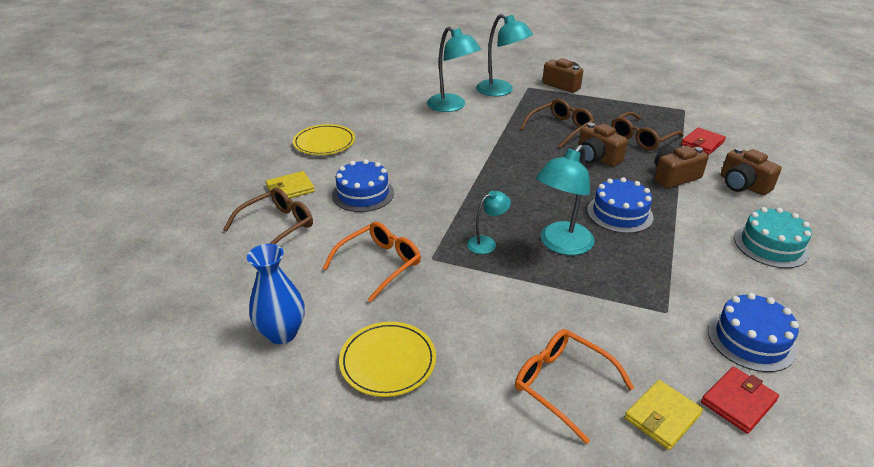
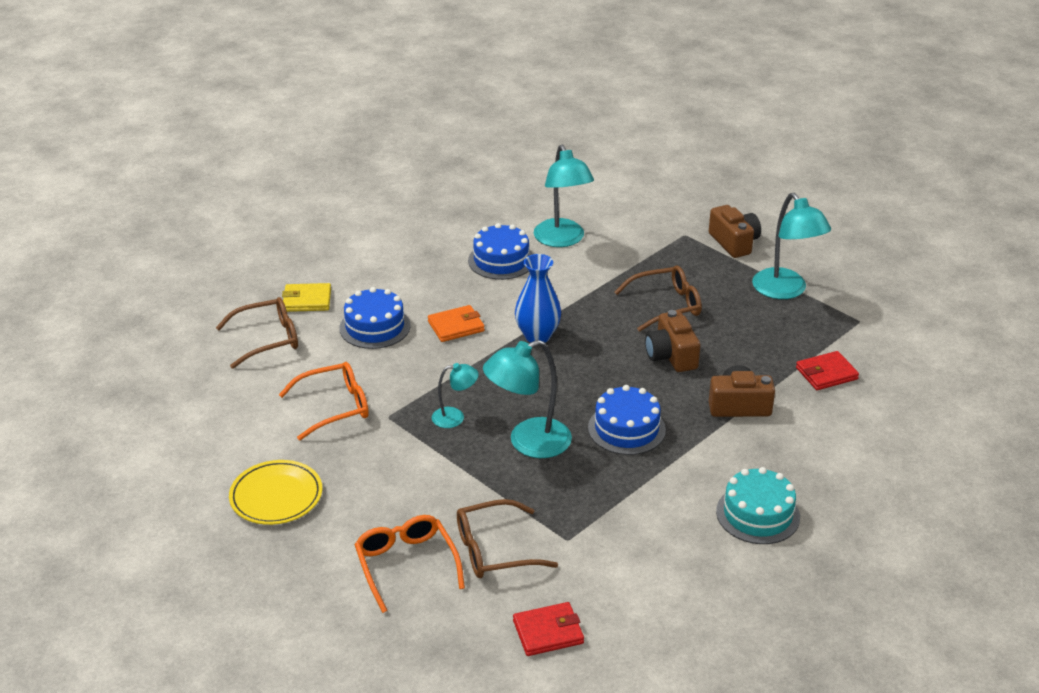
camera: 25 degrees right, 0 degrees up
(282, 333) = (207, 443): blue vase -> blue vase (537, 336)
(324, 143) = (379, 252): yellow plate -> none
(427, 177) = (456, 326): none -> orange wallet
(501, 91) = (643, 232): turquoise lamp -> turquoise lamp (785, 291)
(642, 138) = (755, 345): brown glasses -> brown glasses (495, 550)
(662, 416) = (467, 618): yellow wallet -> none
(743, 185) = (812, 439): brown camera -> none
(751, 340) = (622, 590): blue cake -> blue cake (501, 260)

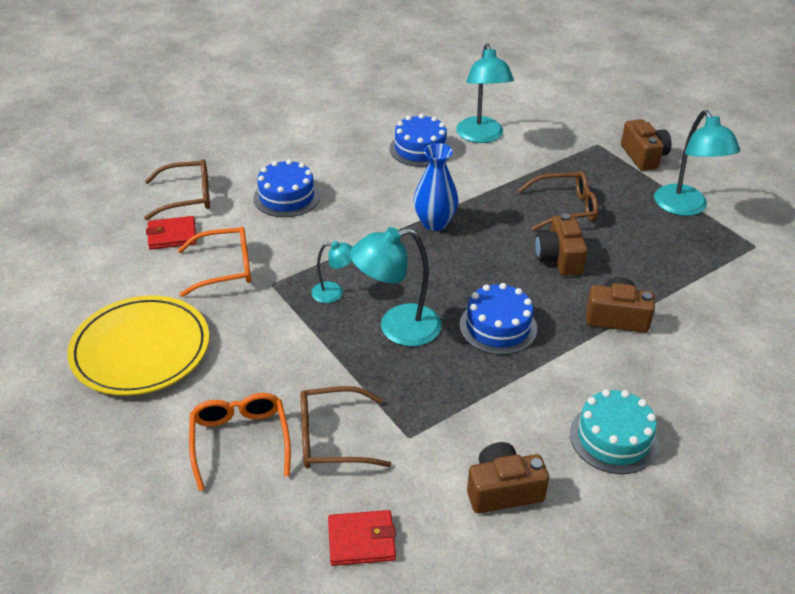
camera: 10 degrees right, 5 degrees up
(276, 496) = (141, 349): yellow plate -> yellow plate, size x1.52
(307, 300) = (234, 165): yellow wallet -> none
(456, 326) = (361, 205): orange wallet -> none
(666, 572) = (503, 490): none -> brown camera
(826, 373) = (713, 295): red wallet -> red wallet (172, 235)

